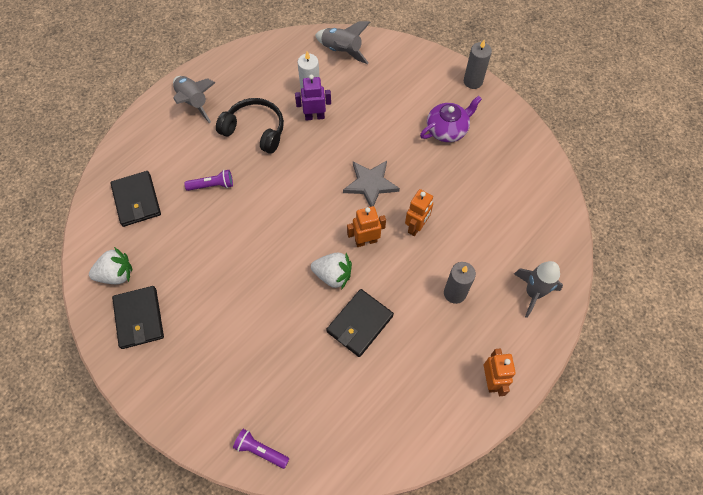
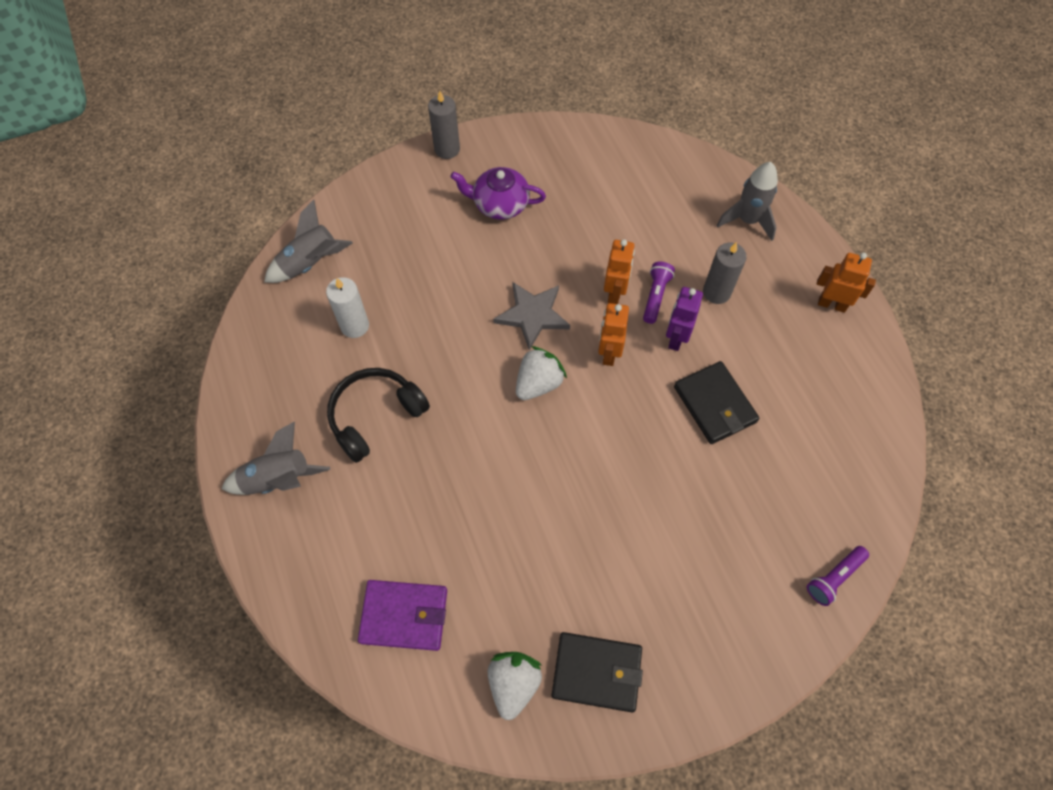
camera: 65 degrees left, 0 degrees up
(136, 200) = (404, 616): black wallet -> purple wallet
(212, 185) = (434, 503): purple flashlight -> purple flashlight (655, 296)
(314, 116) = (396, 336): purple robot -> purple robot (676, 338)
(333, 275) = (639, 407): white strawberry -> white strawberry (538, 383)
(416, 226) = (615, 292): orange robot -> orange robot turned 45 degrees clockwise
(447, 129) = (500, 204): purple teapot -> purple teapot turned 75 degrees counterclockwise

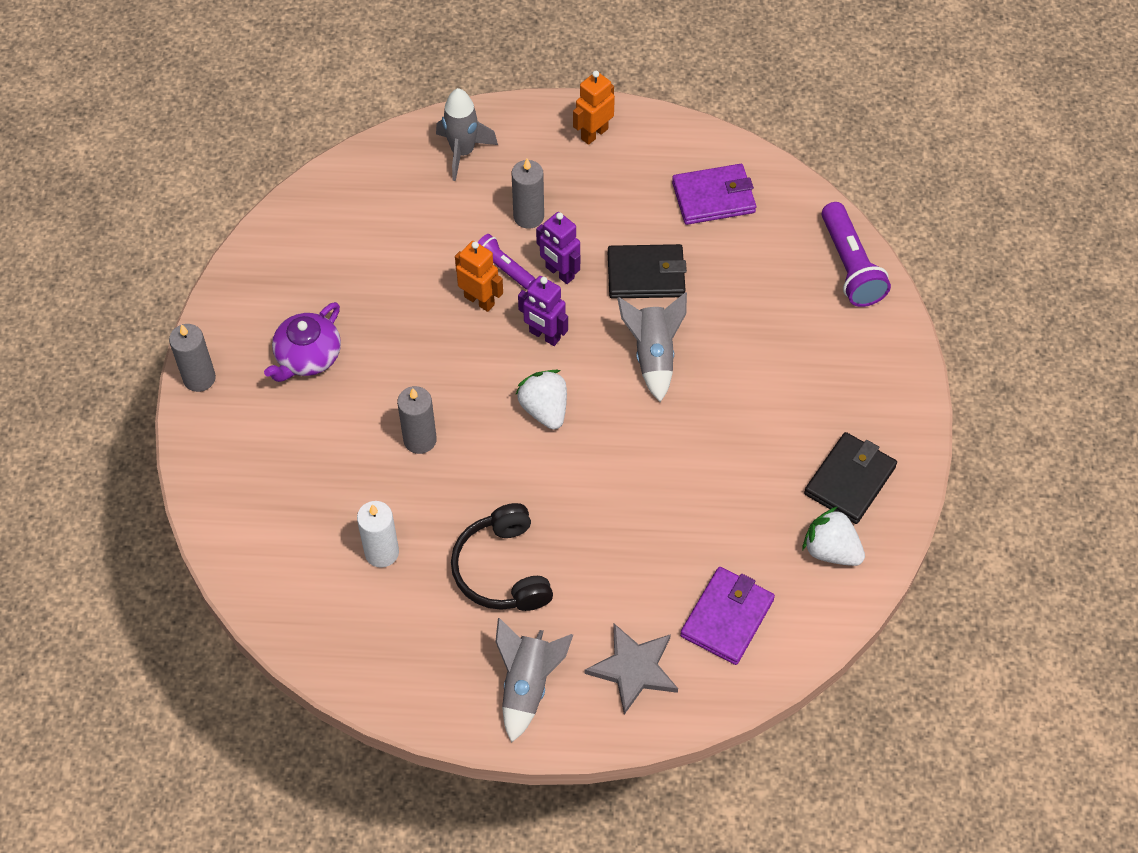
camera: 65 degrees left, 5 degrees down
(311, 263) = (273, 569): grey rocket -> grey rocket (653, 355)
(465, 308) = (420, 440): none -> grey candle
(532, 315) = (464, 383): grey star -> grey star (634, 669)
(608, 353) = (544, 335): orange robot -> purple robot
(830, 425) = (713, 197): none -> purple wallet
(834, 578) = (850, 266): purple flashlight -> purple flashlight, size x1.68

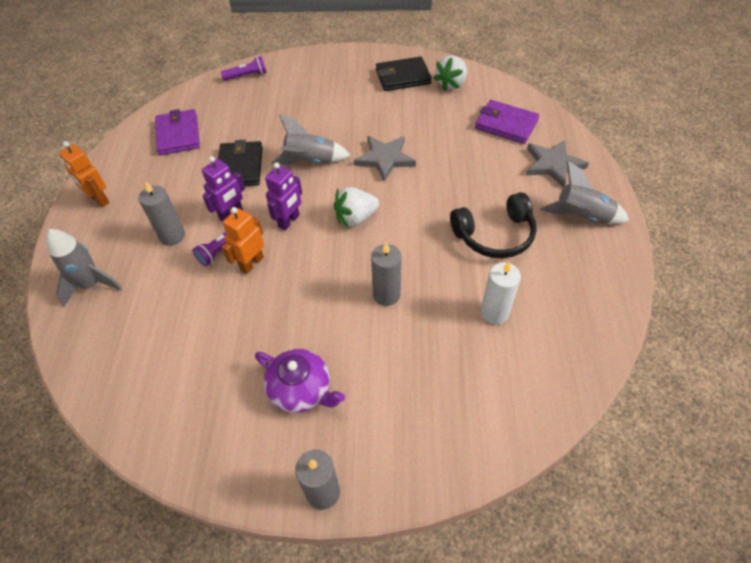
camera: 90 degrees left, 5 degrees down
(655, 447) = (385, 159): none -> grey star
(850, 266) = (247, 76): purple flashlight -> purple flashlight, size x0.60
(850, 480) = (403, 77): black wallet -> black wallet turned 45 degrees counterclockwise

